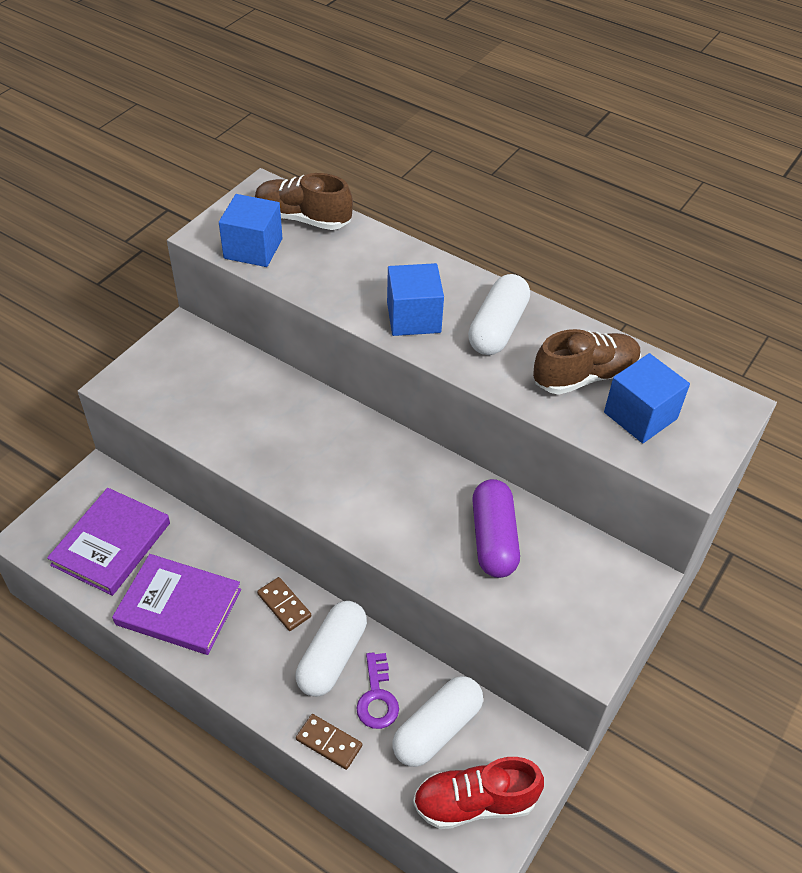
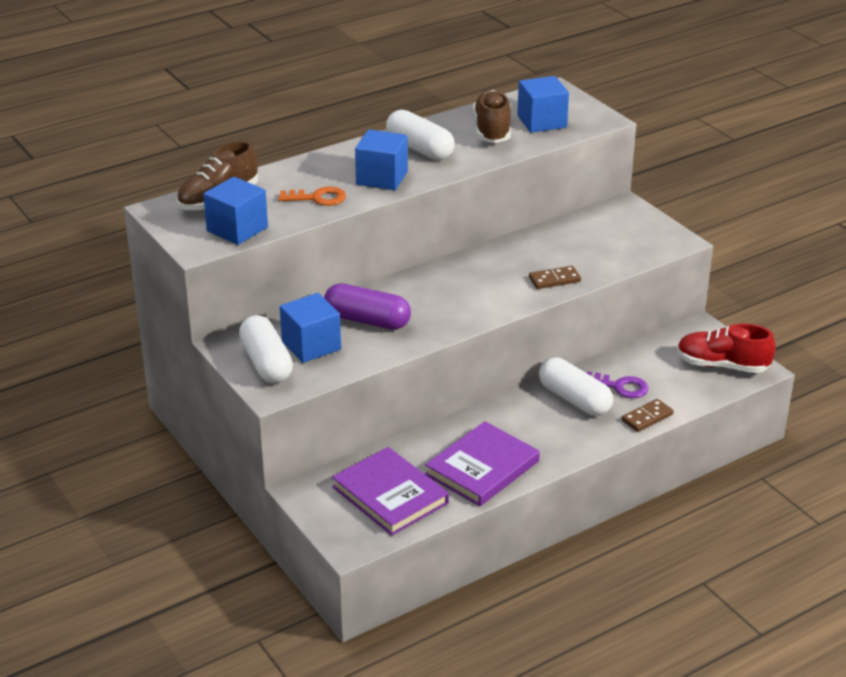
camera: 65 degrees left, 15 degrees down
(205, 387) = (311, 345): none -> blue cube
(284, 605) = (513, 412): brown domino -> brown domino (554, 280)
(343, 283) = (318, 198): none -> orange key
(437, 729) = (659, 367): white capsule -> white capsule (266, 363)
(475, 802) = (722, 365): red shoe -> red shoe turned 90 degrees clockwise
(493, 539) = (560, 250): purple capsule -> purple capsule (367, 320)

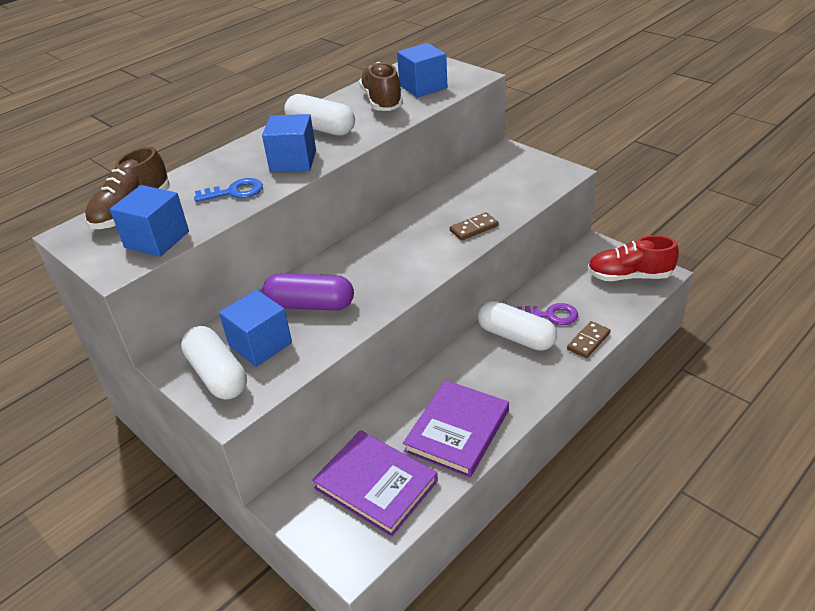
camera: 10 degrees left, 5 degrees up
(318, 198) = (235, 192): orange key -> blue key

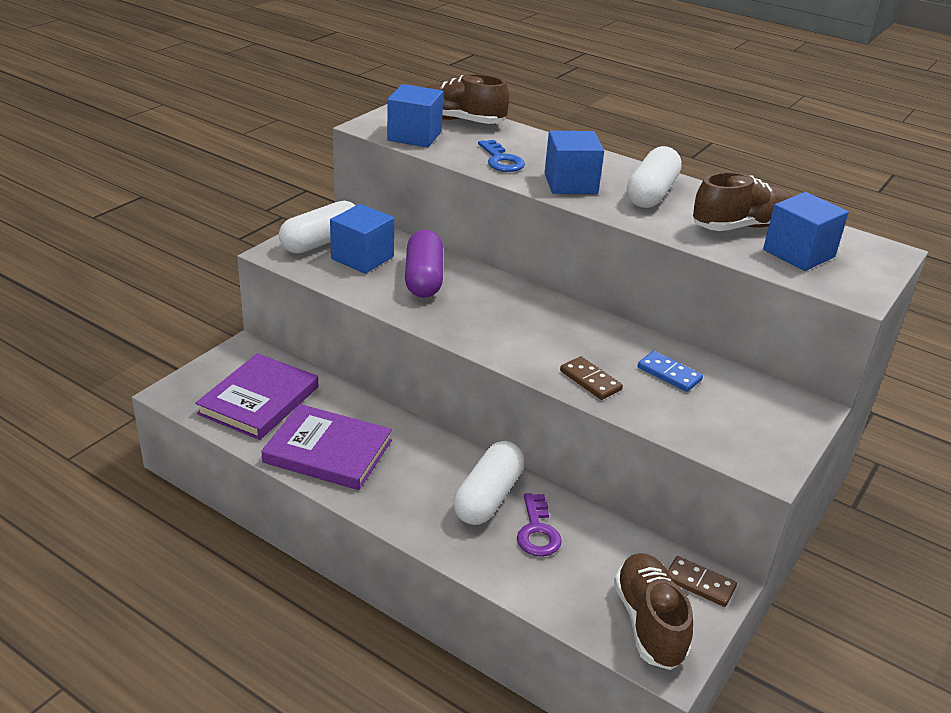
camera: 75 degrees right, 5 degrees down
(467, 195) = (669, 374): none -> blue domino
(588, 341) = (489, 566): brown domino -> brown domino (699, 583)
(629, 276) = (649, 623): red shoe -> brown shoe

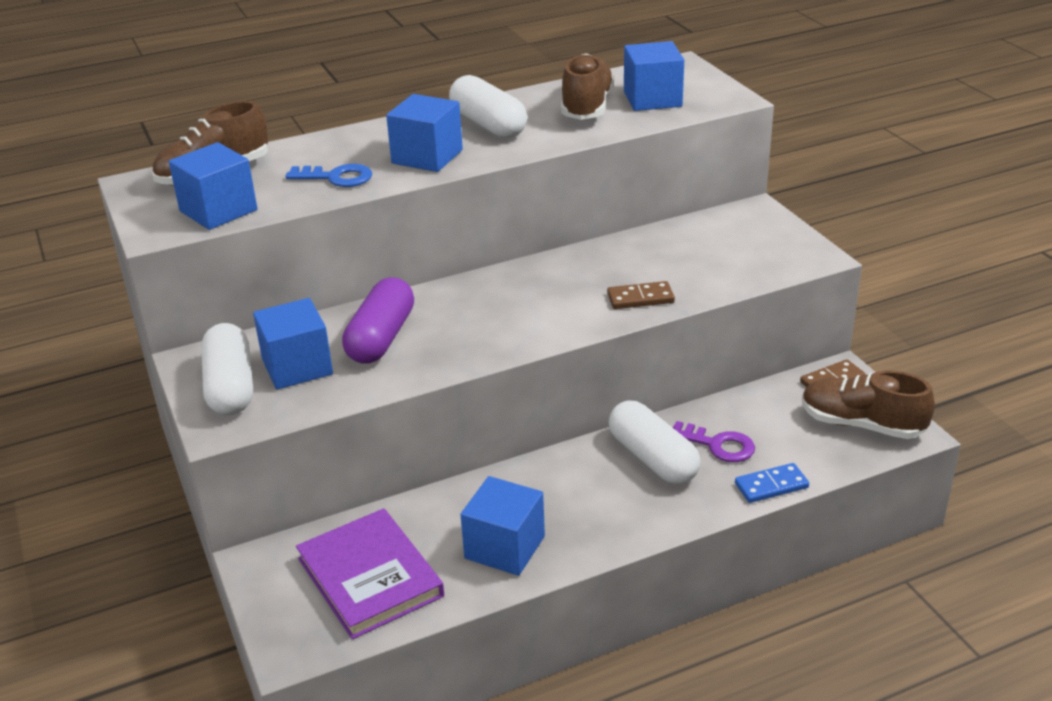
camera: 55 degrees left, 0 degrees up
(328, 451) = (504, 547): purple book -> blue cube
(424, 278) = (381, 338): purple capsule -> purple capsule turned 75 degrees clockwise
(669, 374) = (661, 255): blue domino -> blue domino (771, 486)

